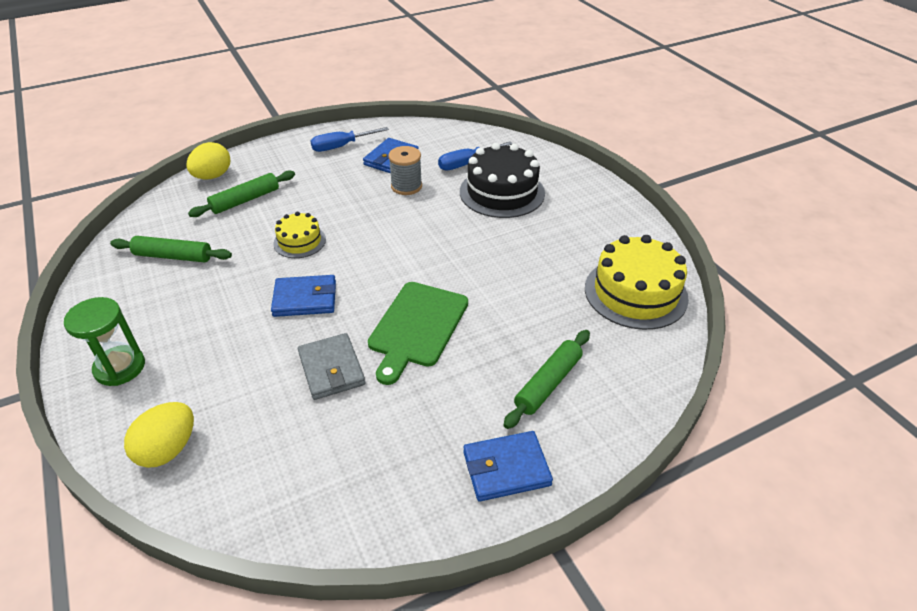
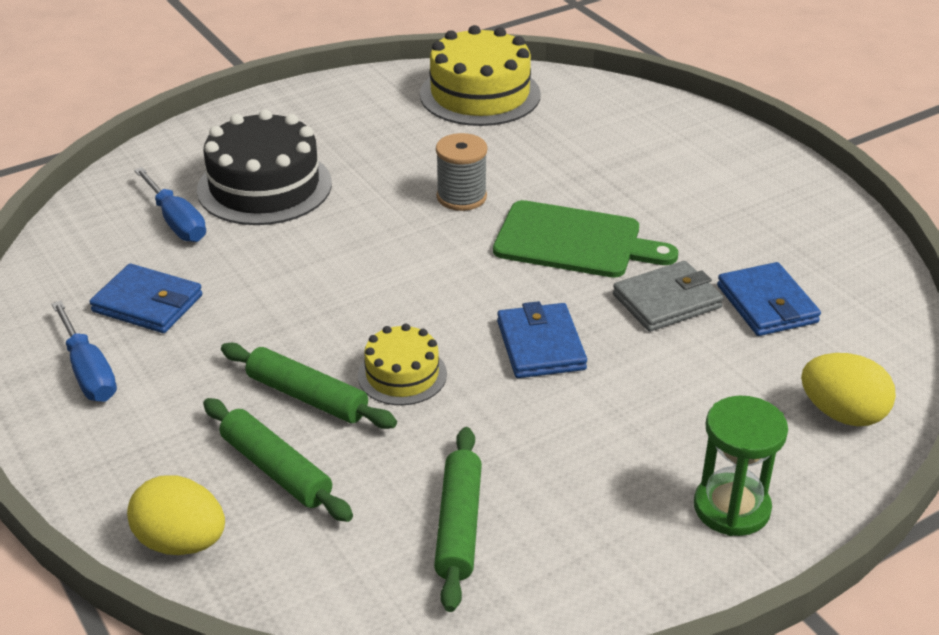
camera: 95 degrees left, 5 degrees down
(406, 186) = (241, 278): grey spool -> grey spool (461, 197)
(506, 468) = (758, 173): blue wallet -> blue wallet (767, 304)
(548, 383) = (638, 150): green rolling pin -> green rolling pin (307, 397)

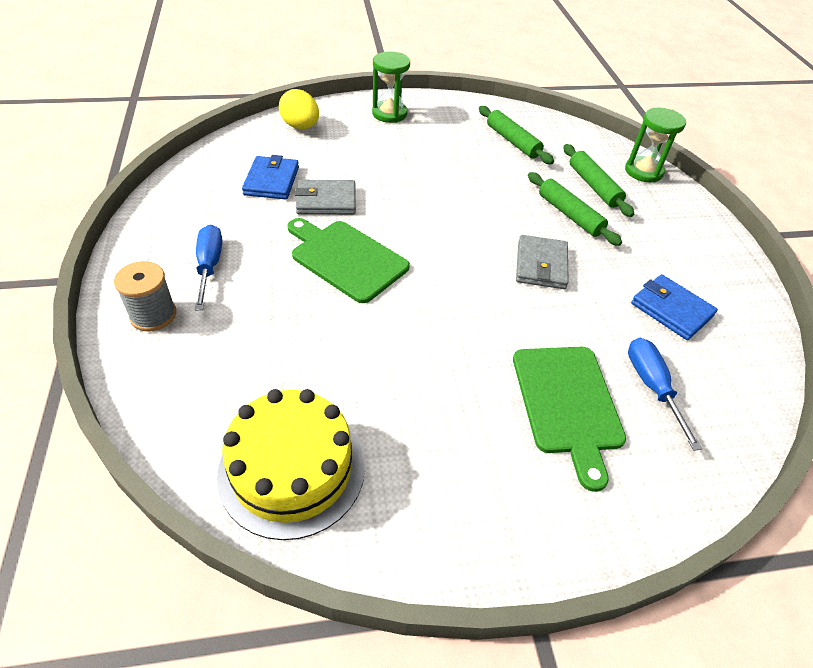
camera: 160 degrees left, 10 degrees up
(88, 371) = (706, 271): blue screwdriver -> blue screwdriver (209, 266)
(181, 542) = (643, 171): yellow egg -> green hourglass
(264, 186) = (567, 404): black cake -> green cutting board
(329, 307) = (541, 265): none -> grey wallet
(402, 375) = (510, 210): yellow cake -> none
(458, 526) = (512, 141): green rolling pin -> green rolling pin turned 60 degrees counterclockwise
(461, 197) = (400, 328): grey spool -> grey spool (153, 315)
(540, 345) = (421, 200): blue wallet -> none

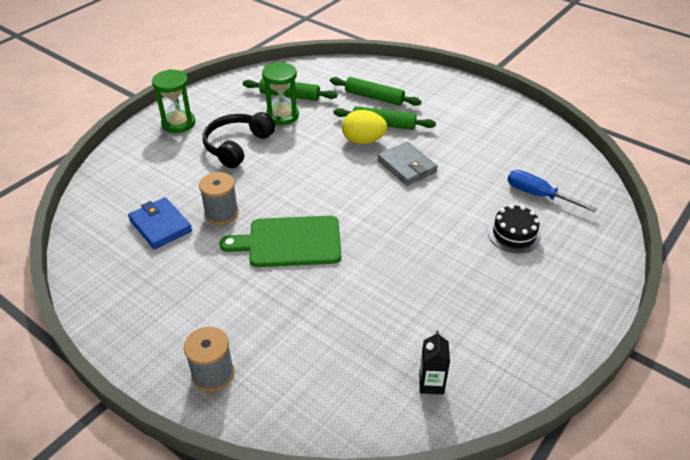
camera: 40 degrees left, 5 degrees down
(209, 266) = (204, 314): blue screwdriver -> none
(292, 469) = (431, 383): yellow cake -> black carton
(300, 126) = (123, 172): yellow egg -> yellow egg (363, 141)
(326, 201) = (221, 213): grey wallet -> grey spool
(411, 157) = (237, 146): none -> black headphones
(567, 404) = (514, 234): green cutting board -> black cake
(643, 171) = (389, 71): green hourglass -> green hourglass (282, 115)
(671, 310) = (499, 147): blue wallet -> none

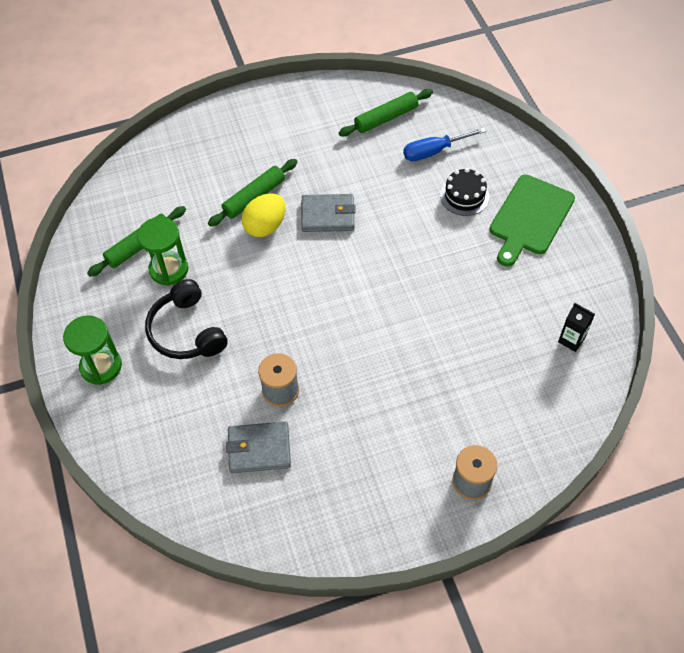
camera: 55 degrees left, 15 degrees up
(160, 226) = (259, 449): blue wallet -> grey wallet
(290, 242) = (359, 355): green cutting board -> green cutting board (530, 218)
(374, 97) = (205, 180): green rolling pin -> green rolling pin (386, 118)

